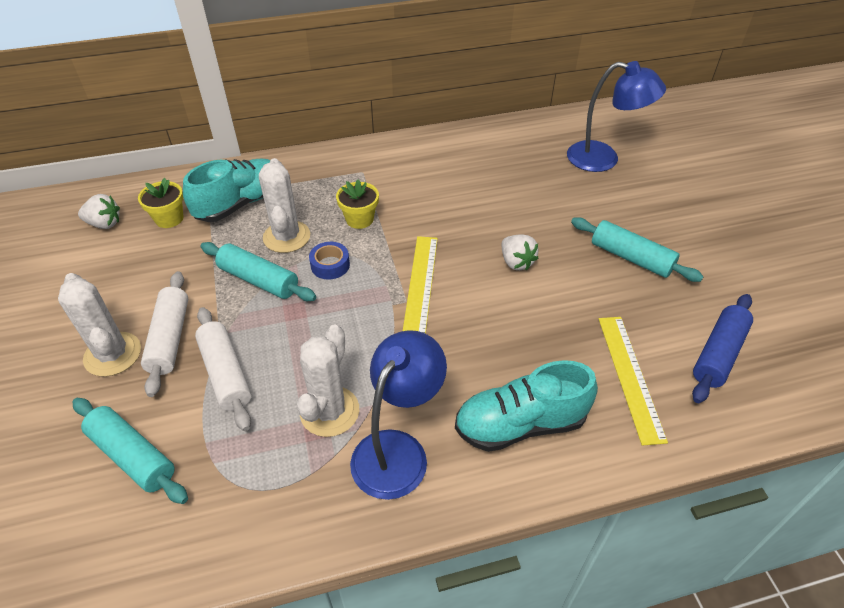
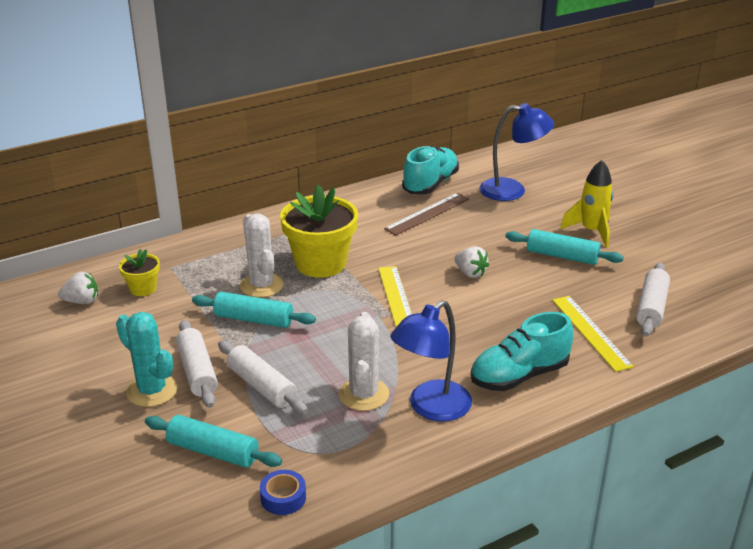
camera: 15 degrees left, 15 degrees down
(112, 354) = (152, 391): white cactus -> turquoise cactus
(241, 203) = (205, 267): turquoise shoe -> turquoise shoe (430, 184)
(330, 265) = (312, 299): blue tape -> blue tape (283, 497)
(359, 219) = (321, 263): yellow flower pot -> yellow flower pot, size x2.00
(397, 450) = (431, 408): blue lamp -> blue lamp turned 150 degrees counterclockwise
(498, 174) = (427, 214): none -> brown ruler
(677, 229) = (591, 231): none -> yellow rocket
(718, 354) = (651, 307): blue rolling pin -> white rolling pin

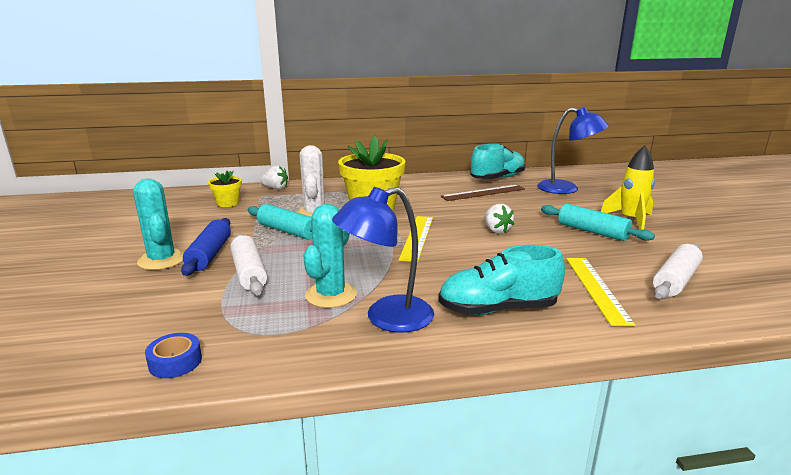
camera: 20 degrees right, 10 degrees down
(82, 301) = (179, 204): white strawberry -> white strawberry (275, 188)
(197, 372) = (210, 255): white rolling pin -> blue rolling pin
(213, 451) = (158, 310): turquoise rolling pin -> none
(363, 394) = (331, 295): white cactus -> turquoise cactus

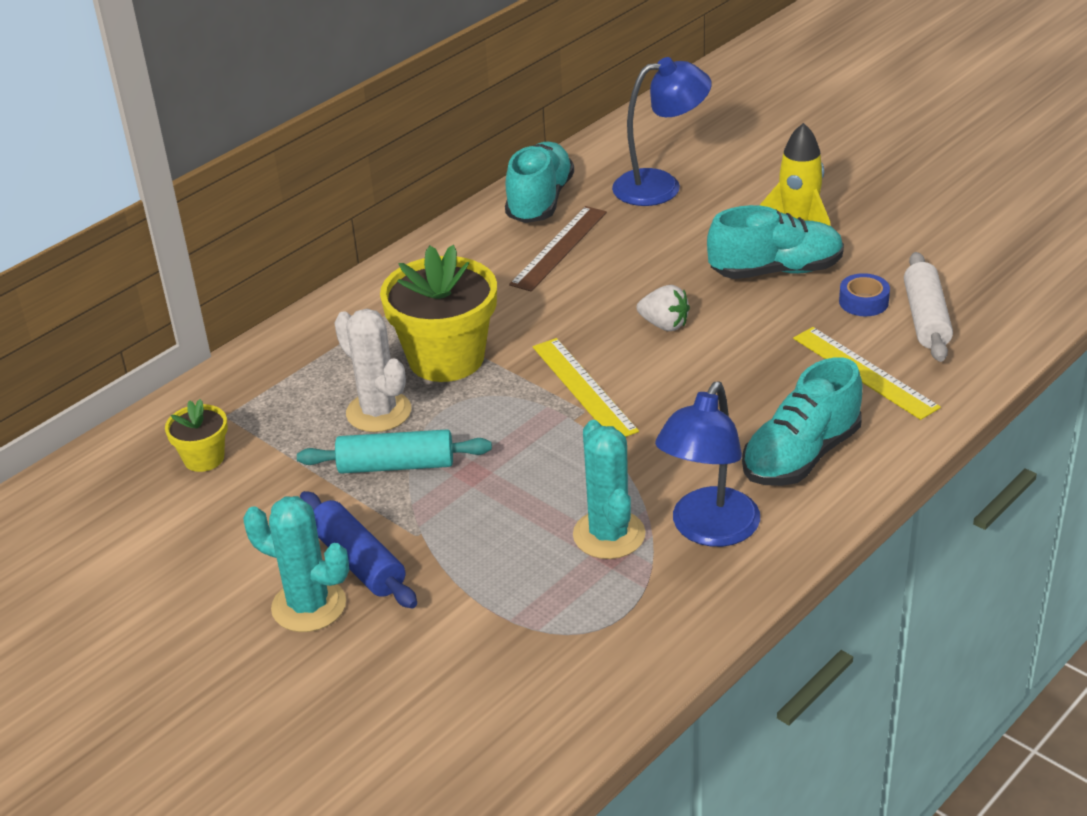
camera: 35 degrees left, 15 degrees up
(175, 362) = (577, 703): blue tape -> blue tape (863, 302)
(249, 273) = (462, 559): white rolling pin -> none
(275, 188) = (224, 387): white strawberry -> none
(592, 231) = (776, 271): turquoise rolling pin -> turquoise shoe

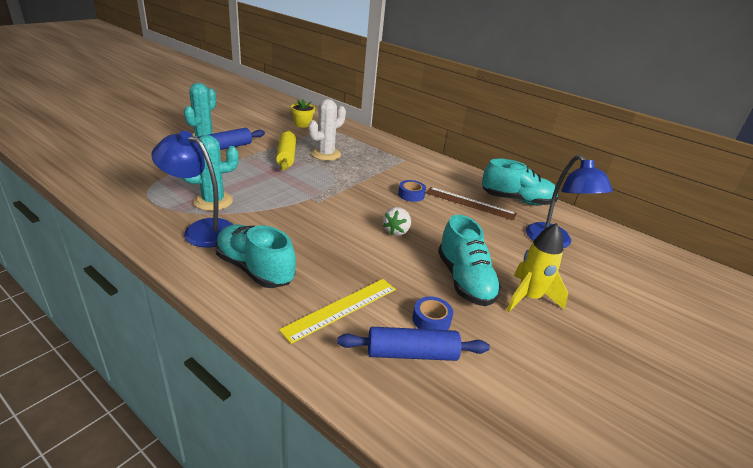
camera: 80 degrees right, 5 degrees down
(396, 465) = (286, 156): turquoise rolling pin -> yellow rolling pin
(446, 358) = (365, 170): yellow flower pot -> none
(540, 307) = (411, 195): none -> blue tape
(583, 388) = (336, 202): yellow ruler -> none
(926, 318) = (411, 354): white rolling pin -> blue rolling pin

